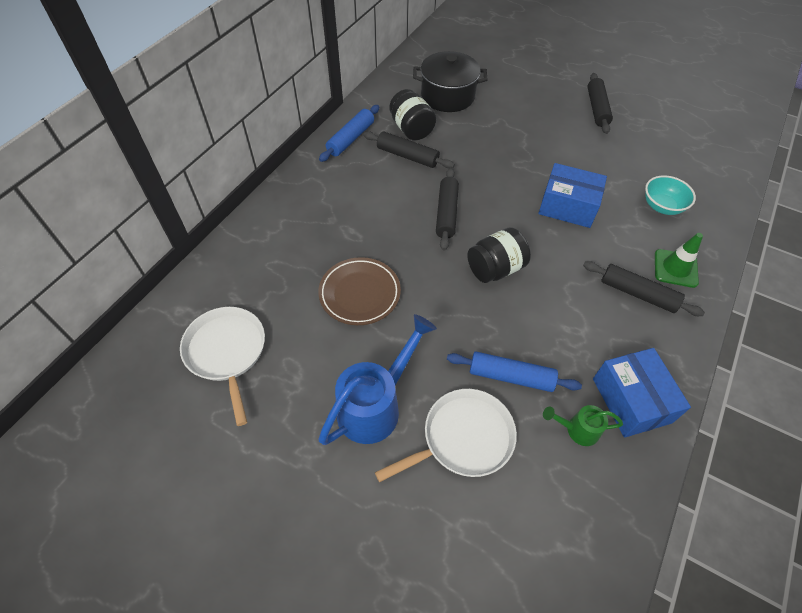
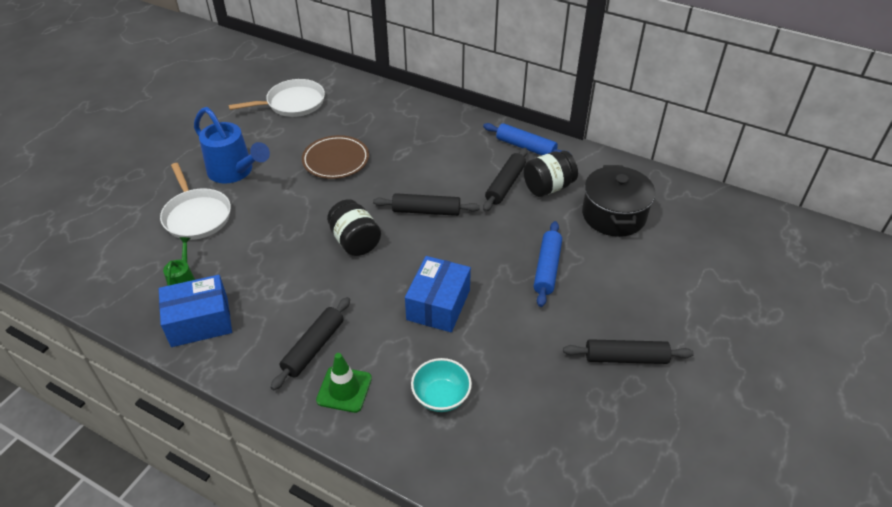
camera: 90 degrees right, 10 degrees down
(511, 376) = (241, 245): blue rolling pin -> blue rolling pin (547, 268)

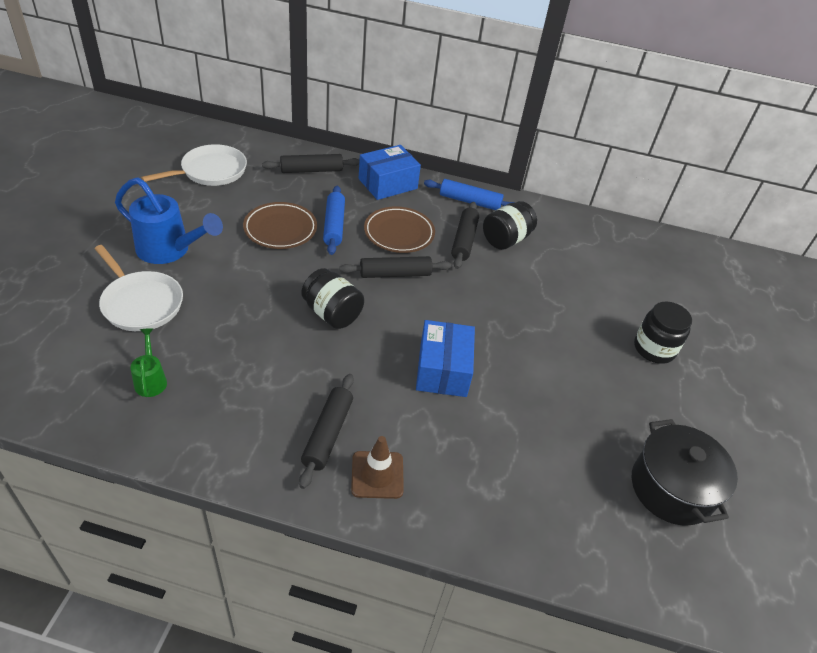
camera: 20 degrees left, 0 degrees up
(200, 322) = (186, 423): blue box -> blue box (388, 184)
(344, 389) = (377, 475): green traffic cone -> brown traffic cone
(441, 396) = (480, 466): turquoise bowl -> none
(444, 173) = (399, 233): none -> brown plate
(547, 268) = (535, 320): blue rolling pin -> blue rolling pin (334, 225)
(613, 215) = (576, 261): black pot -> black pot (671, 488)
(626, 358) = (639, 399): black rolling pin -> black rolling pin (311, 170)
(662, 311) = (654, 349): none -> black jar

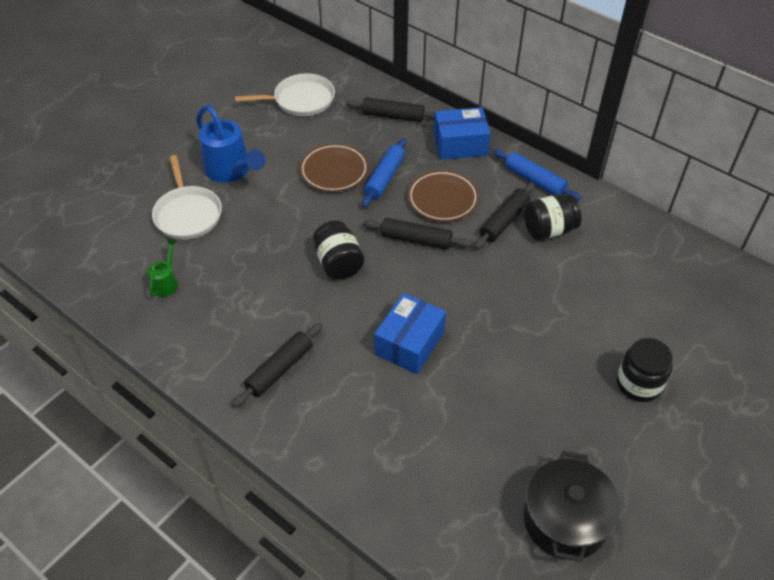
camera: 30 degrees right, 5 degrees up
(377, 475) = (302, 416): brown traffic cone -> none

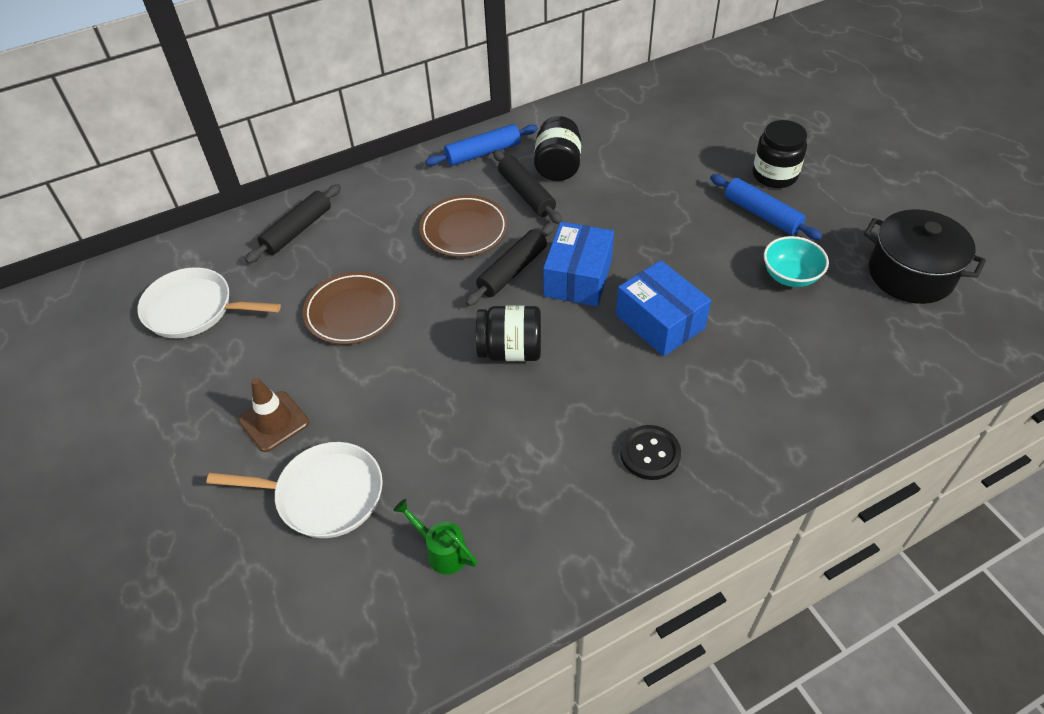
camera: 65 degrees left, 0 degrees up
(231, 171) = (274, 421): blue watering can -> brown traffic cone
(280, 369) = (650, 453): black rolling pin -> black button
(301, 100) = (194, 309): white pan -> white pan turned 90 degrees counterclockwise
(385, 178) = (397, 268): blue rolling pin -> blue rolling pin (762, 214)
(460, 144) = (389, 190): blue box -> blue box (578, 278)
(509, 422) = (790, 276): none -> turquoise bowl

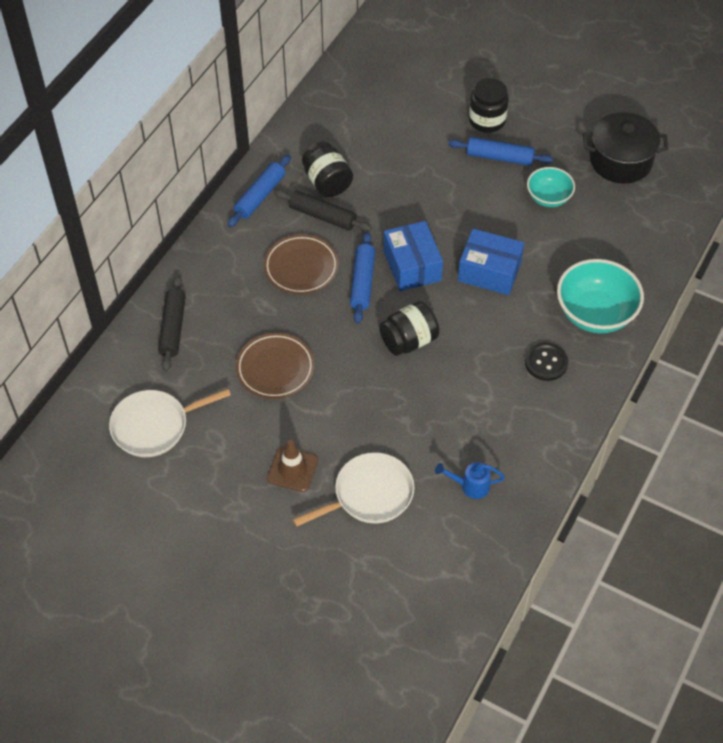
camera: 35 degrees left, 5 degrees up
(442, 551) = (470, 486): green watering can -> blue watering can
(512, 271) = (363, 282): black rolling pin -> blue rolling pin
(756, 427) = (595, 314): none -> turquoise bowl

